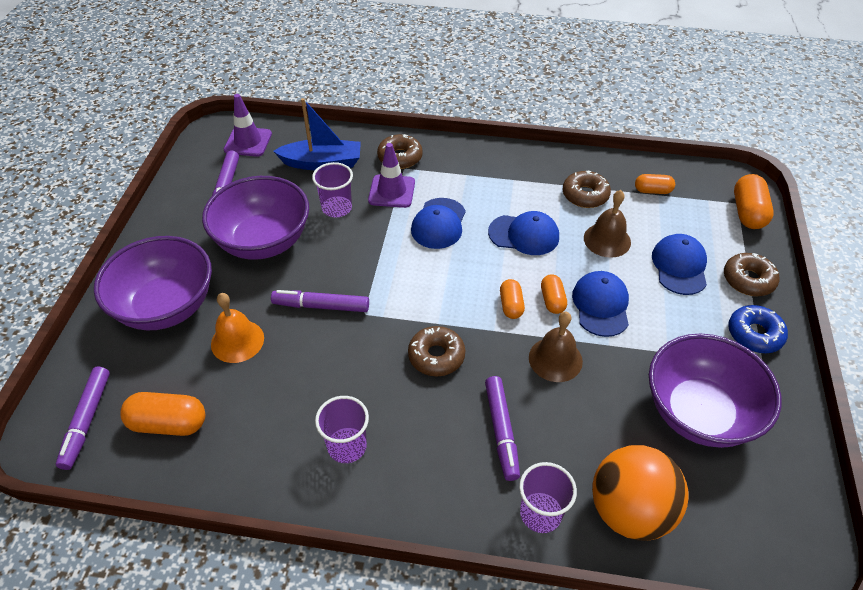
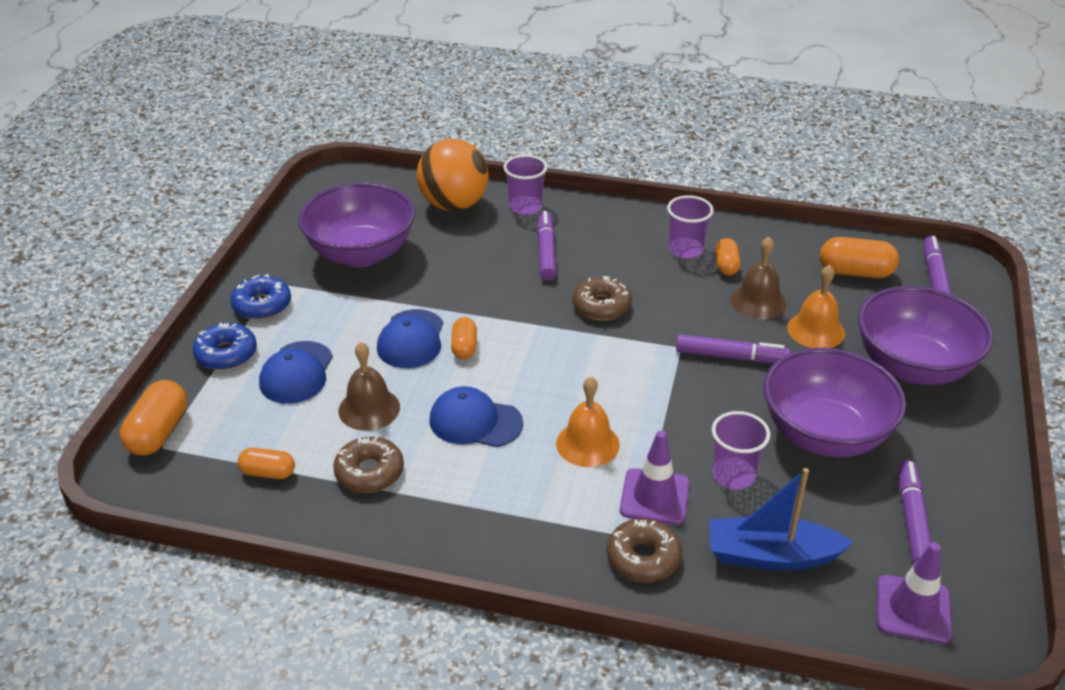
camera: 175 degrees left, 10 degrees down
(439, 223) = (587, 444): blue cap -> orange bell
(511, 305) = (513, 345): orange capsule -> orange capsule (726, 265)
(555, 359) = (479, 297): brown bell -> brown bell (758, 301)
(748, 280) = (226, 354): brown donut -> blue donut

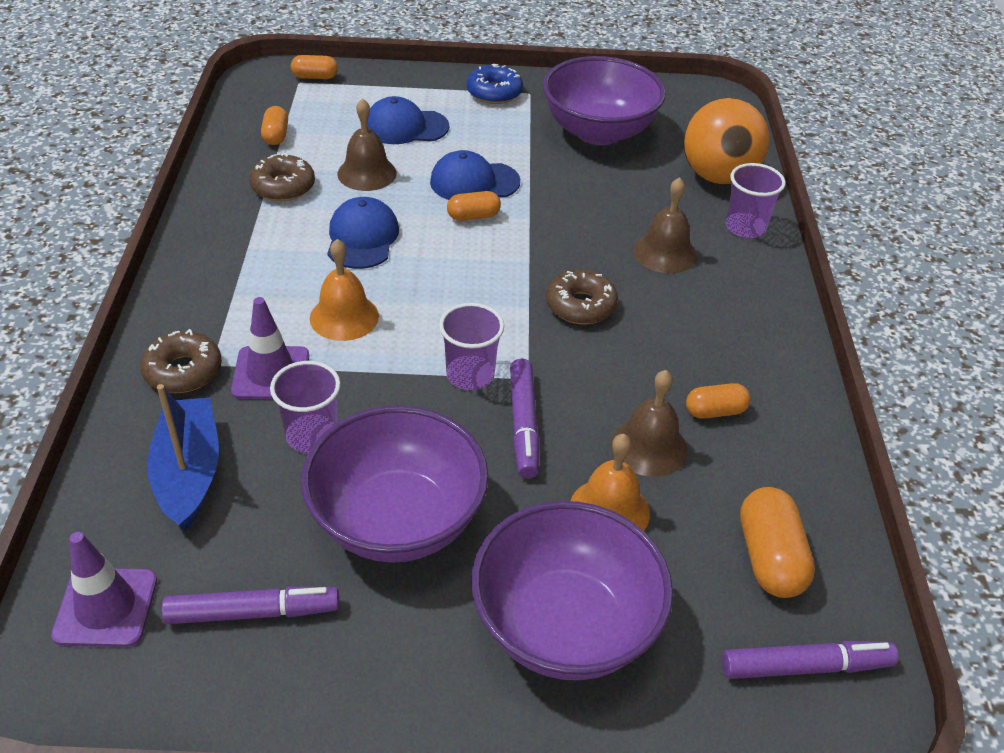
camera: 75 degrees right, 5 degrees up
(158, 432) = (315, 77): orange capsule -> orange capsule, size x0.62
(226, 354) = (420, 88): blue donut -> none
(546, 252) = (665, 253): purple marker -> brown bell
(686, 250) = (730, 370): purple cup -> purple cup (470, 375)

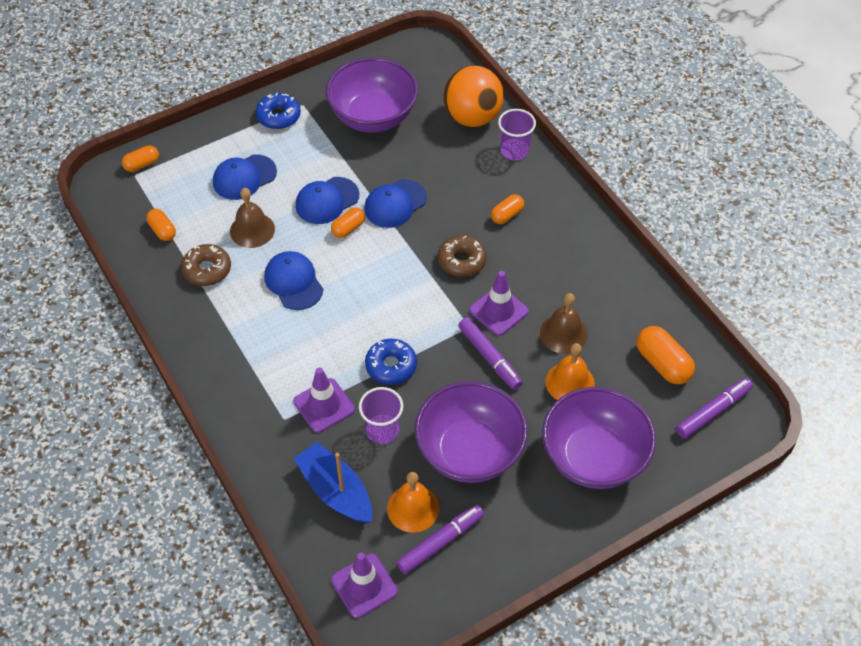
camera: 30 degrees left, 10 degrees up
(183, 371) = (272, 433): brown donut -> none
(344, 317) = (332, 344): orange bell -> orange bell (413, 508)
(390, 372) = (391, 366): none -> blue donut
(470, 375) = (436, 342): purple cup -> none
(550, 217) = (395, 204): none -> blue cap
(581, 379) = (498, 311): none -> purple traffic cone
(665, 253) = (482, 195): brown bell -> none
(715, 411) = (582, 292): orange capsule -> orange capsule (507, 215)

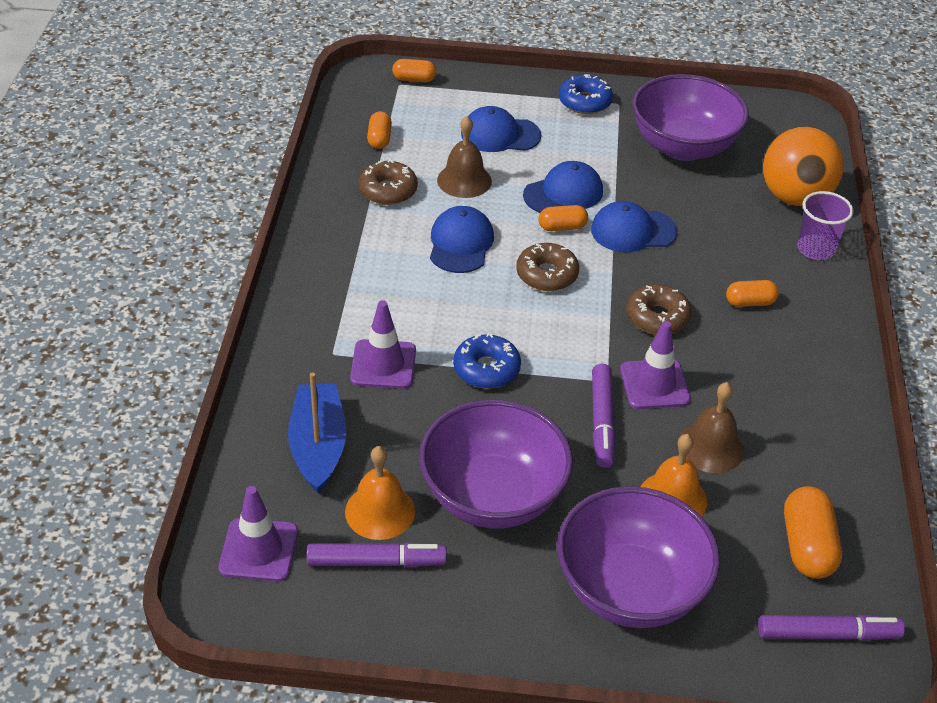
camera: 35 degrees right, 10 degrees down
(327, 201) = (563, 193): blue cap -> blue cap turned 150 degrees clockwise
(369, 271) = (547, 274): none -> brown donut
(382, 430) = (420, 421): purple cup -> none

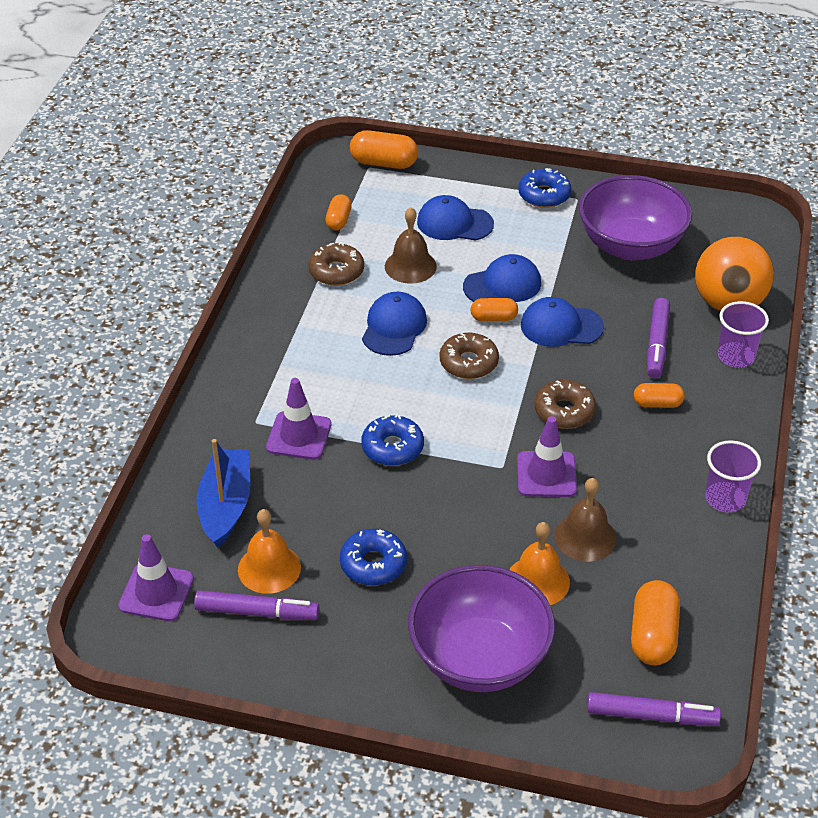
camera: 10 degrees right, 0 degrees up
(414, 79) = (384, 163): orange capsule -> orange capsule, size x1.62
(493, 496) = (373, 564): purple bowl -> blue donut
(602, 421) = (488, 505): purple marker -> purple marker (657, 344)
(843, 394) = (725, 499): none -> purple cup

